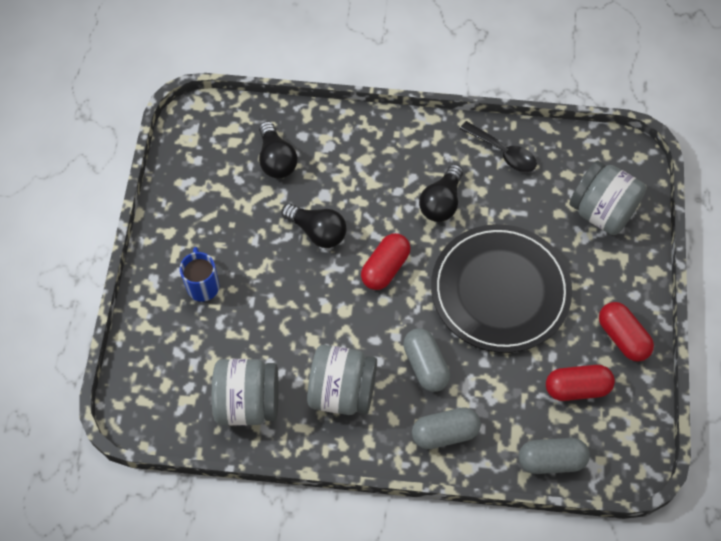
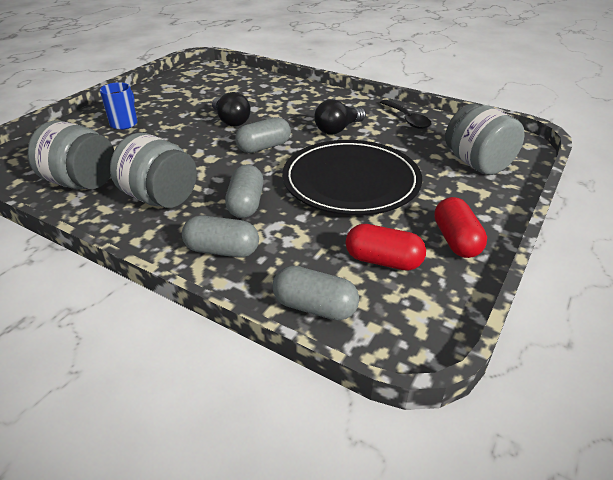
camera: 25 degrees right, 25 degrees down
(276, 160) = (236, 89): black light bulb -> none
(385, 268) = (264, 147): red capsule -> grey capsule

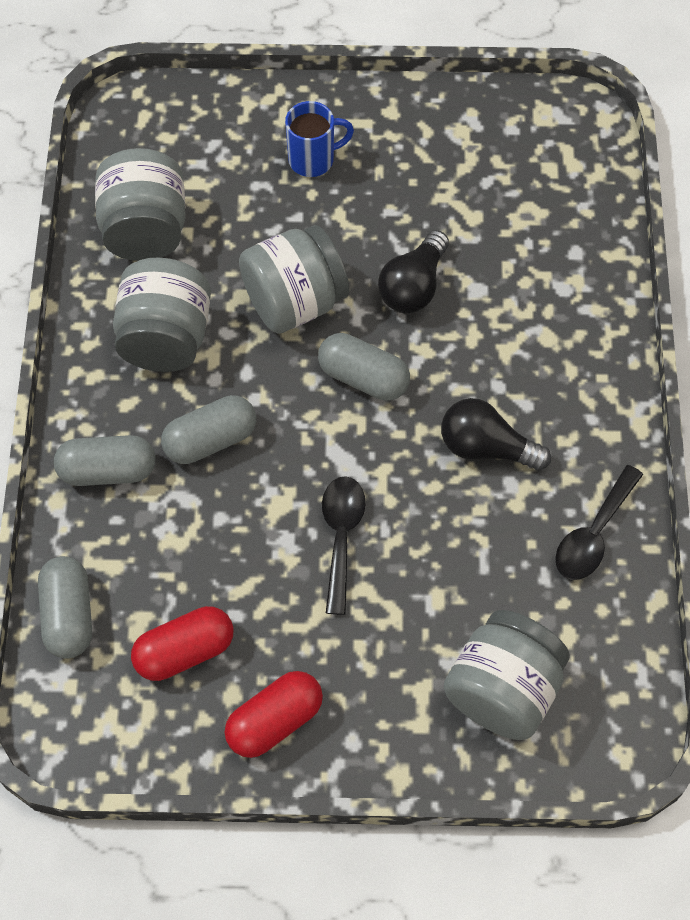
camera: 60 degrees right, 25 degrees up
(195, 152) = (294, 302): none -> grey jar
(222, 250) = (108, 470): grey capsule -> grey capsule turned 75 degrees counterclockwise
(351, 181) = (341, 537): black plate -> black spoon
(383, 261) = (184, 651): red capsule -> red capsule turned 75 degrees clockwise

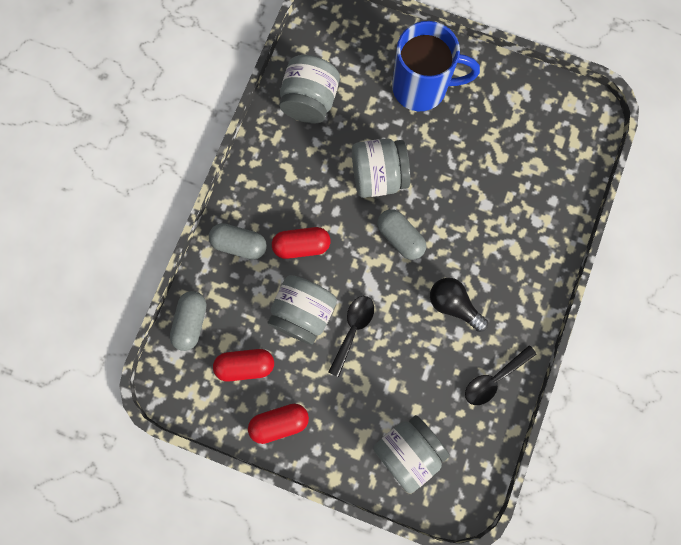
camera: 20 degrees right, 15 degrees up
(166, 338) = (298, 174): grey jar -> grey jar (303, 313)
(210, 440) = (301, 246): grey capsule -> red capsule
(313, 159) = (422, 87): blue mug -> blue mug, size x1.95
(413, 286) = (450, 190): black light bulb -> none

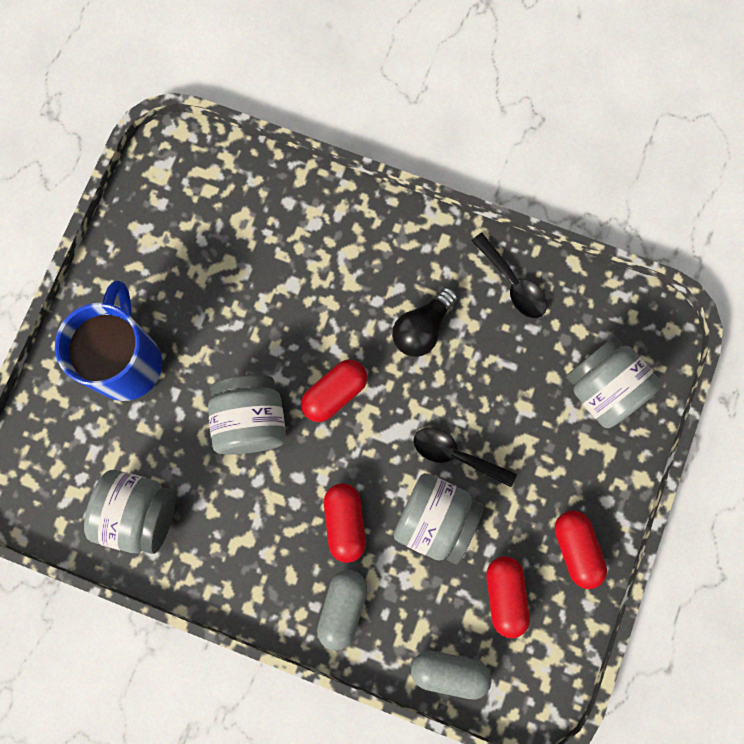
camera: 90 degrees left, 0 degrees up
(400, 237) = (334, 393): grey capsule -> red capsule

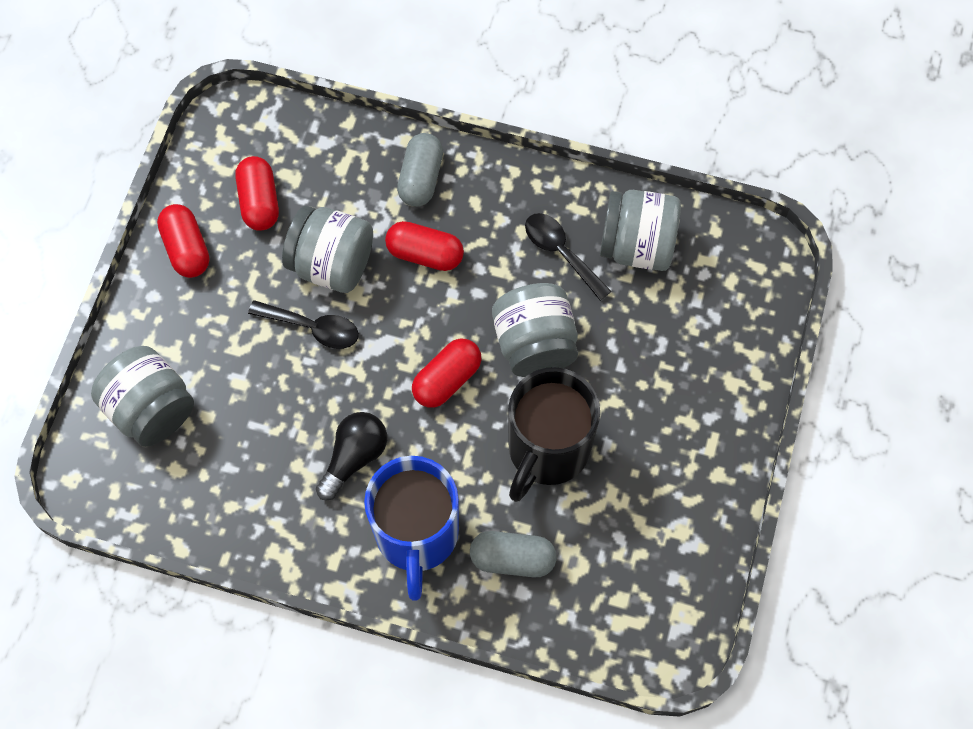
camera: 175 degrees right, 10 degrees down
(127, 361) = (679, 394): blue mug -> blue mug (416, 536)
(252, 320) = (546, 451): none -> black mug
(345, 523) = (425, 254): red capsule -> red capsule turned 60 degrees counterclockwise
(449, 672) = (313, 133): grey capsule -> grey capsule (512, 558)
(513, 283) = (252, 517): black spoon -> black spoon (561, 252)

